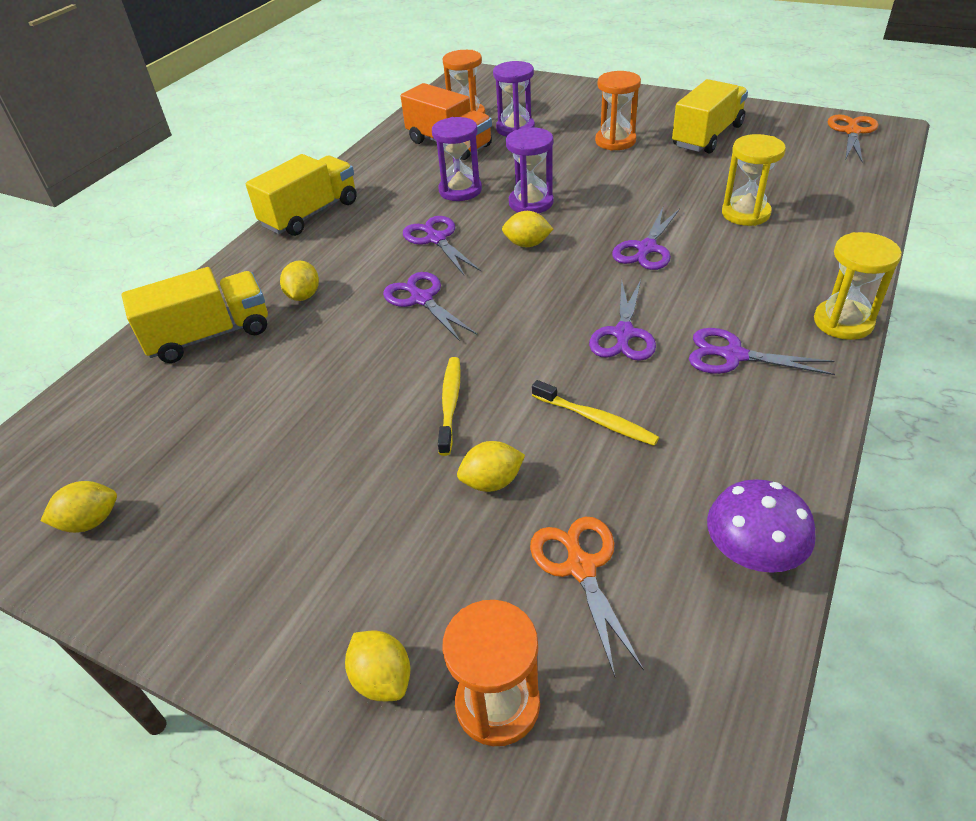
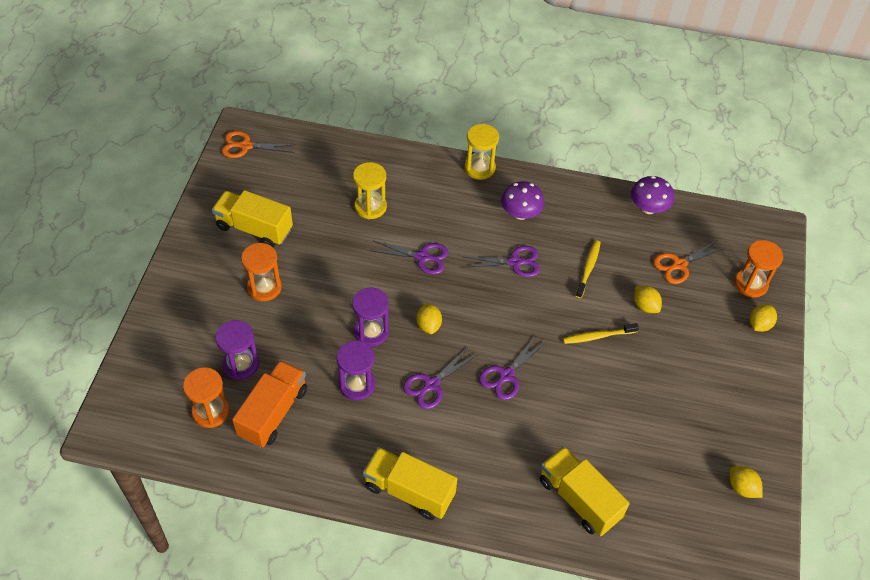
camera: 110 degrees left, 10 degrees up
(303, 296) = (520, 453): yellow lemon -> none
(733, 355) = (520, 213): purple scissors -> purple mushroom

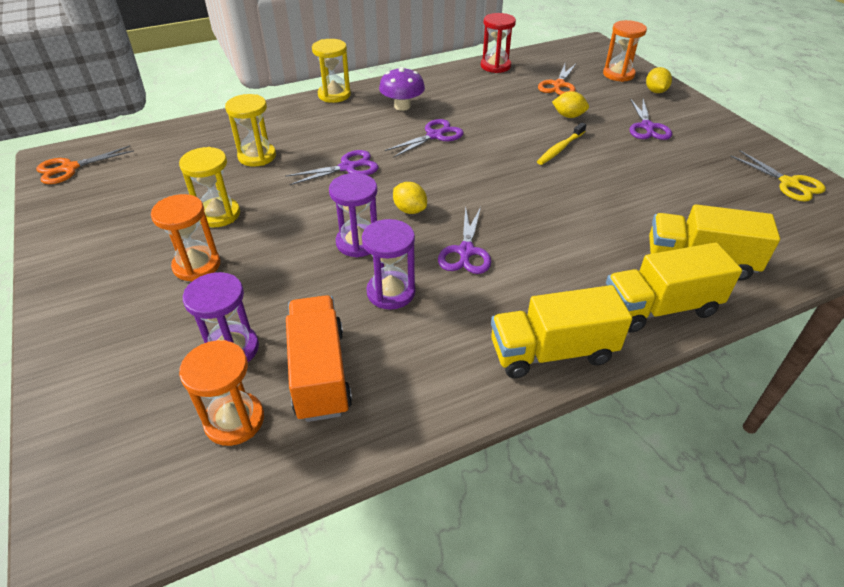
camera: 35 degrees left, 10 degrees down
(254, 228) = (138, 224): yellow truck -> yellow truck (659, 308)
(306, 250) = (219, 214): none -> yellow hourglass
(506, 375) = (523, 209): purple scissors -> purple scissors (647, 127)
(588, 268) = (497, 114): yellow toothbrush -> none
(648, 208) = (495, 66): purple mushroom -> red hourglass
(742, 488) = (789, 183): yellow lemon -> yellow scissors

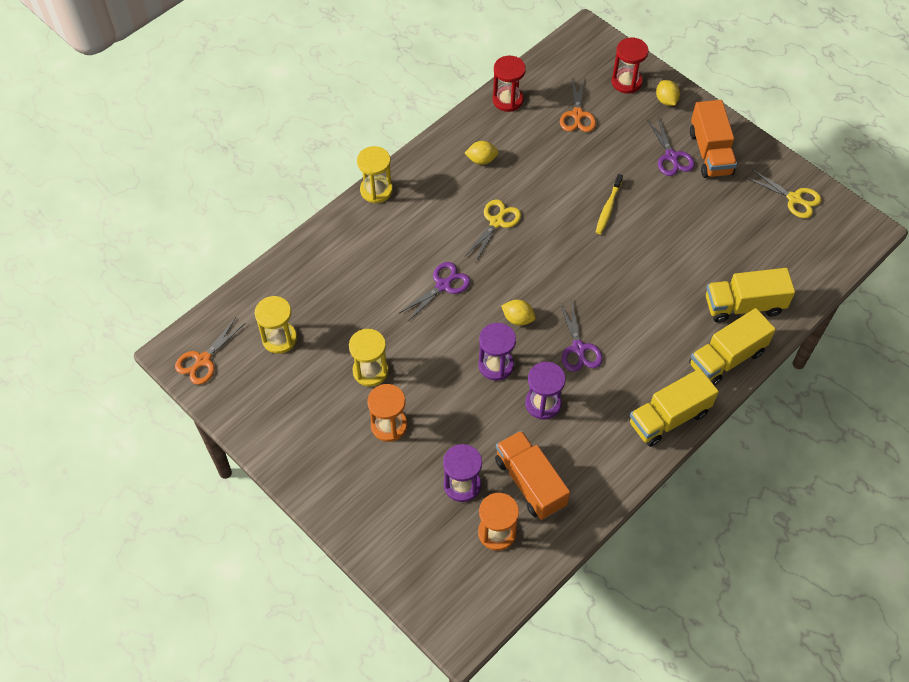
camera: 20 degrees left, 15 degrees up
(257, 156) = (357, 295): yellow hourglass -> yellow hourglass (279, 339)
(402, 106) = (448, 189): purple mushroom -> none
(434, 136) = (496, 222): purple scissors -> yellow scissors
(568, 116) = (601, 160): yellow lemon -> yellow lemon (481, 160)
(618, 74) = (626, 82): orange hourglass -> red hourglass
(693, 132) = (710, 153): none -> orange truck

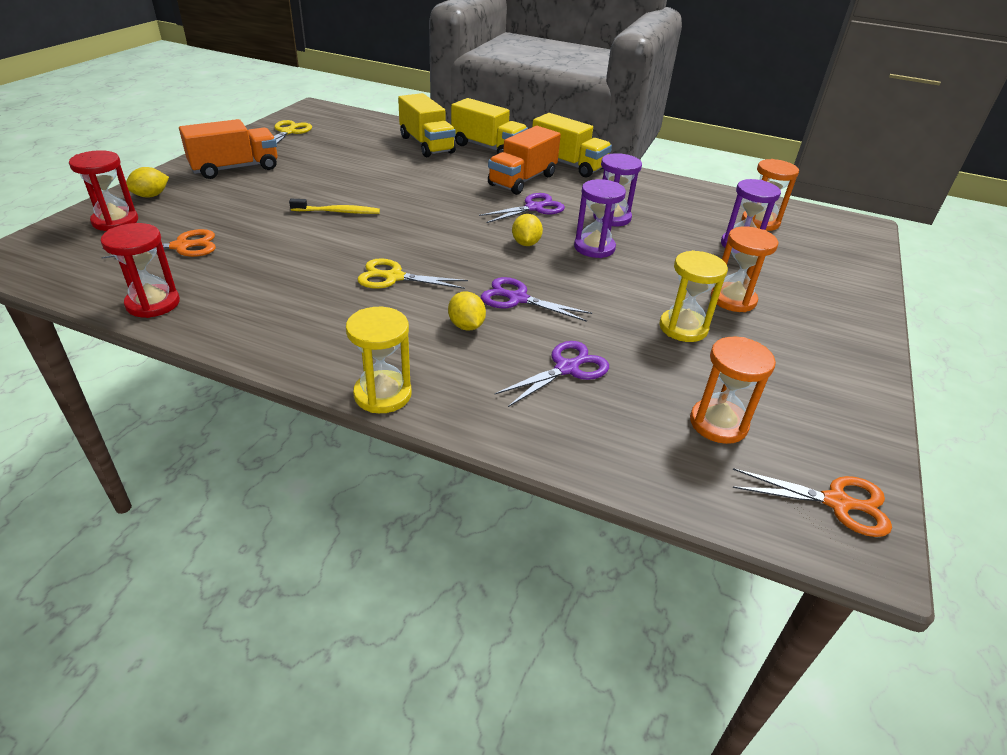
camera: 115 degrees left, 20 degrees down
(279, 339) = (718, 423): yellow hourglass -> orange hourglass
(481, 160) = (285, 306): yellow lemon -> yellow lemon (466, 326)
(530, 483) = (696, 213): orange truck -> orange truck (522, 180)
(671, 156) = (246, 186): purple scissors -> purple scissors (566, 368)

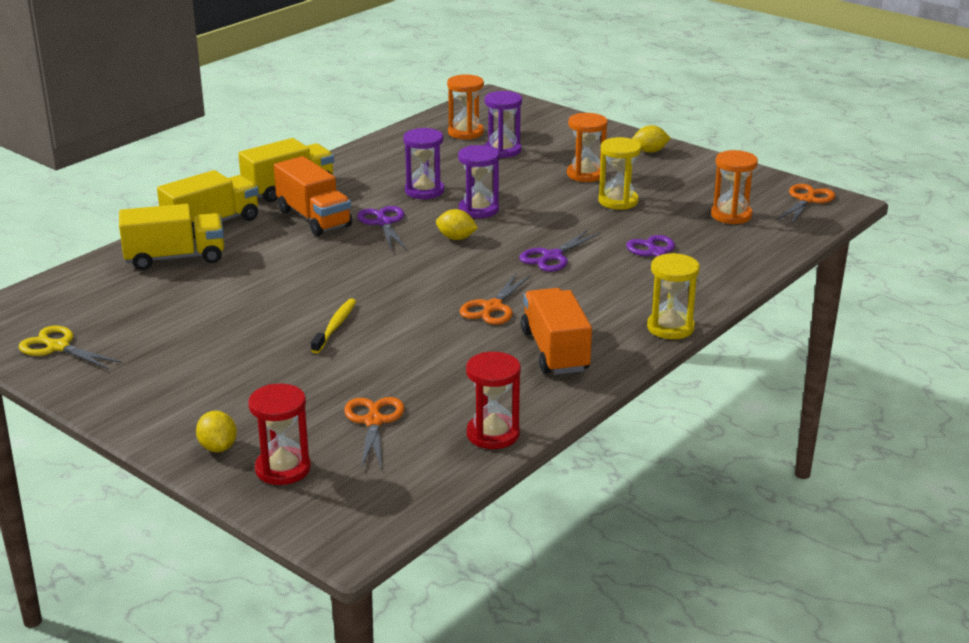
camera: 70 degrees left, 10 degrees down
(235, 168) = (165, 388): orange truck -> orange truck (555, 351)
(394, 277) = (492, 307): yellow scissors -> orange scissors
(466, 326) = (586, 284): yellow lemon -> yellow lemon (650, 151)

